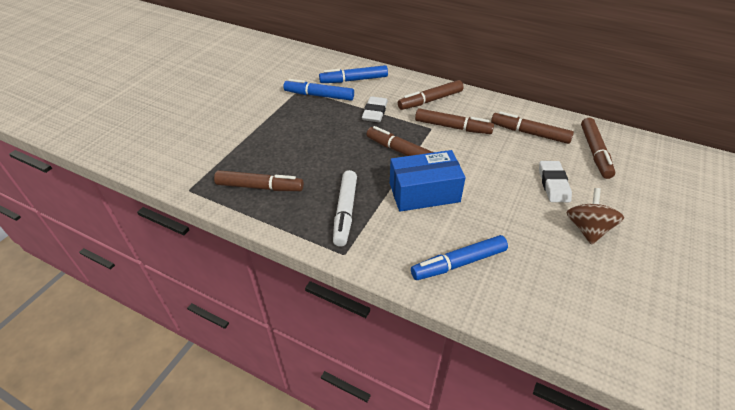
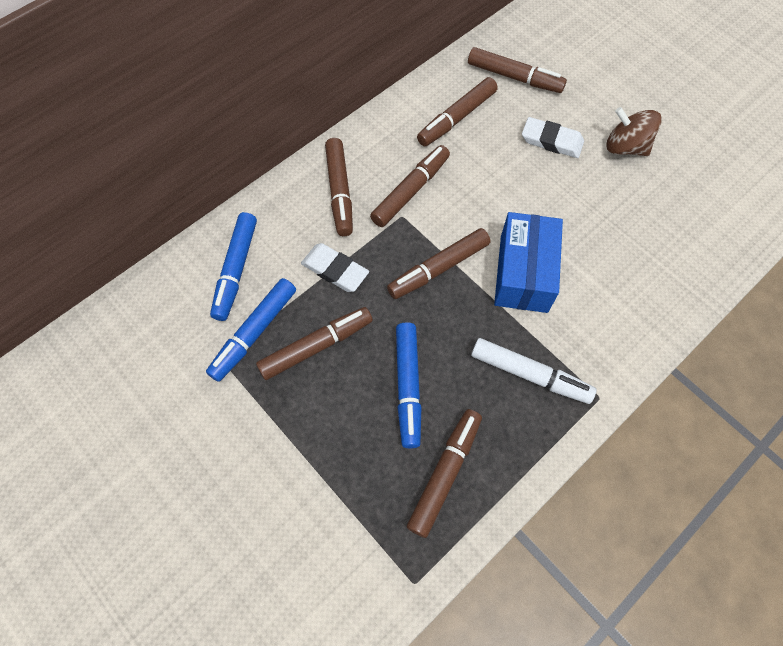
camera: 70 degrees left, 20 degrees up
(321, 118) = (316, 346): none -> brown marker
(458, 263) = (642, 283): blue marker -> blue marker (408, 387)

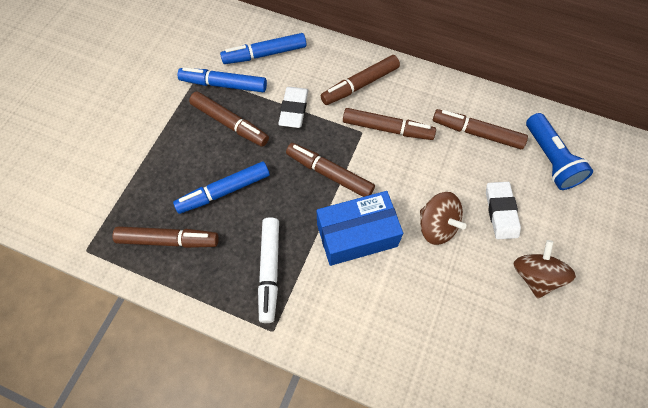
camera: 65 degrees right, 0 degrees up
(514, 77) = (550, 159): brown marker -> blue flashlight
(544, 199) = (437, 226): none -> brown spinning top

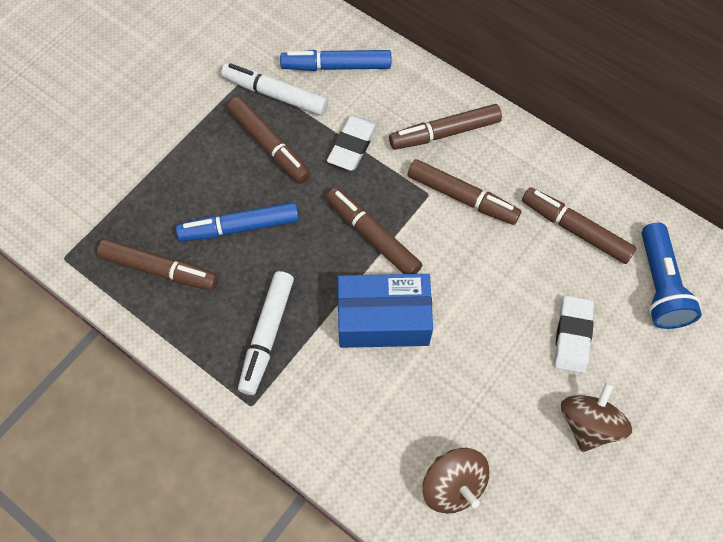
camera: 15 degrees right, 0 degrees up
(223, 84) = (275, 94): blue marker -> white marker
(437, 226) = (485, 333): brown spinning top -> brown spinning top (453, 485)

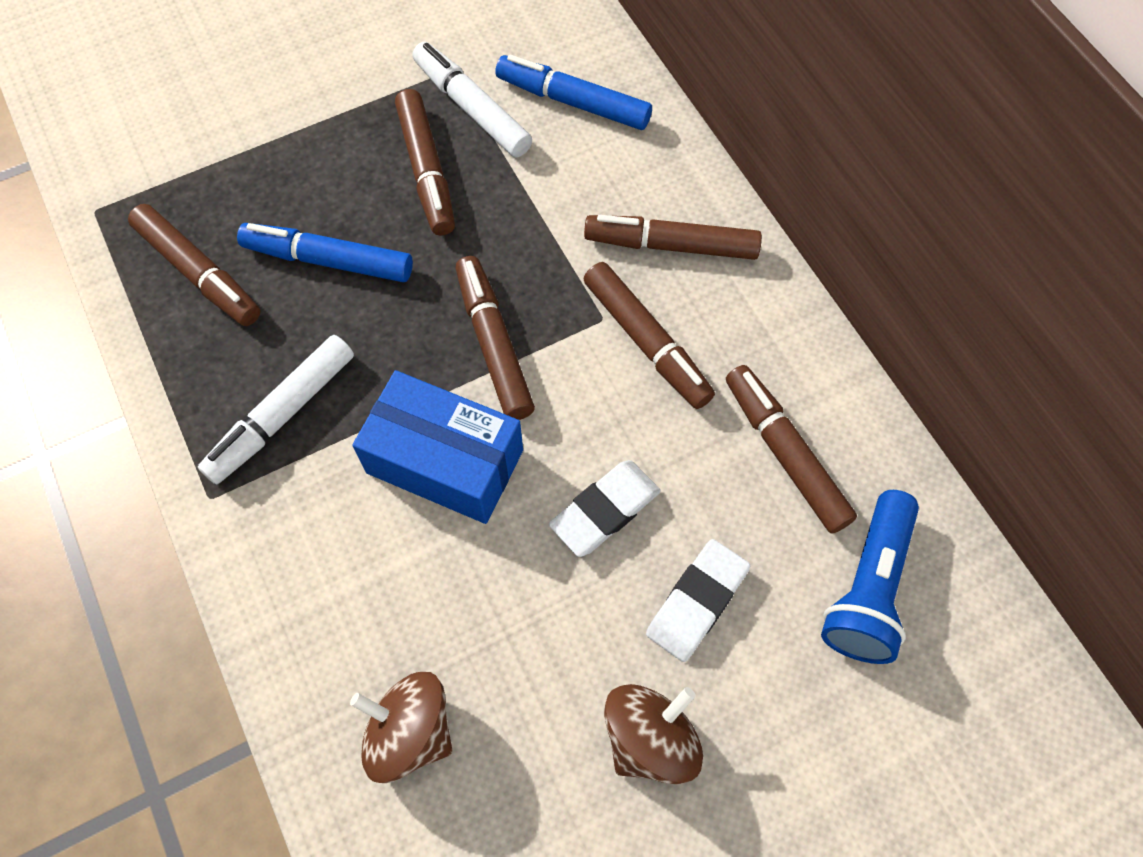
camera: 25 degrees right, 0 degrees up
(352, 145) = (535, 213): white eraser -> white eraser (605, 510)
(453, 485) = (409, 732): brown spinning top -> brown spinning top turned 120 degrees clockwise

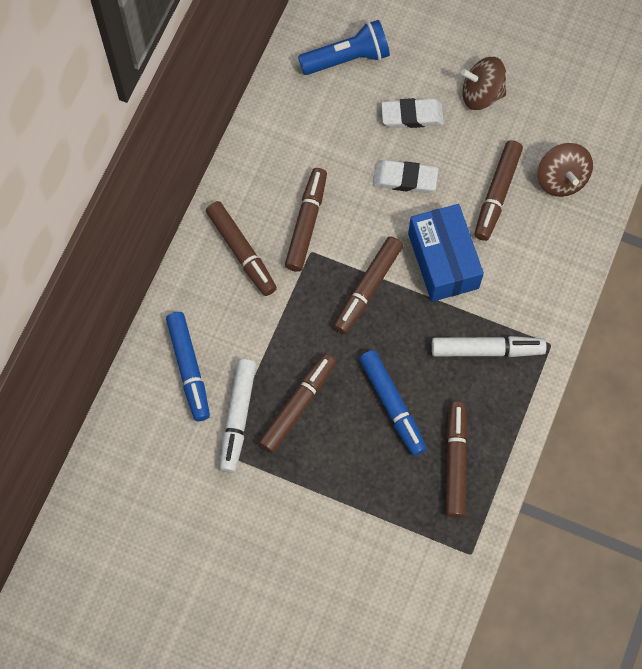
camera: 130 degrees left, 5 degrees up
(784, 453) = (313, 128): brown marker -> brown marker (497, 194)

